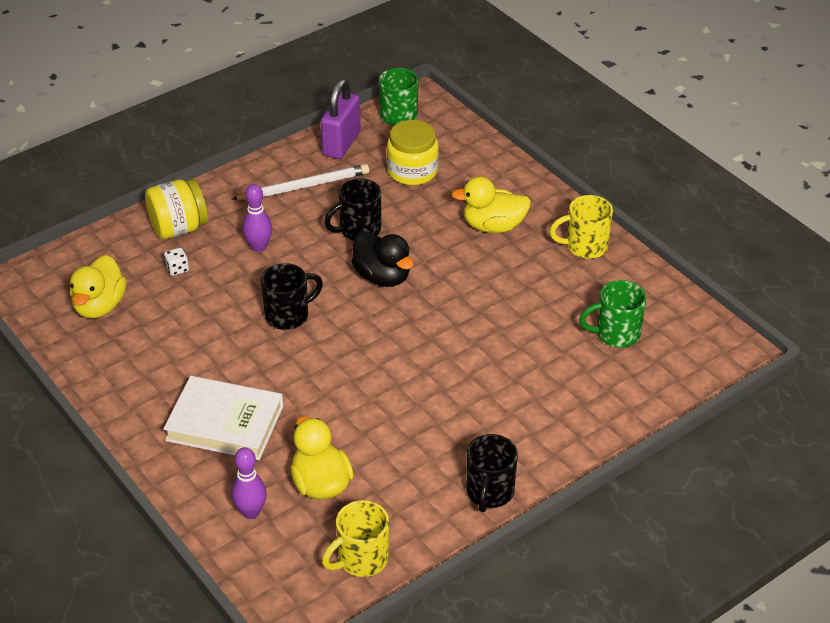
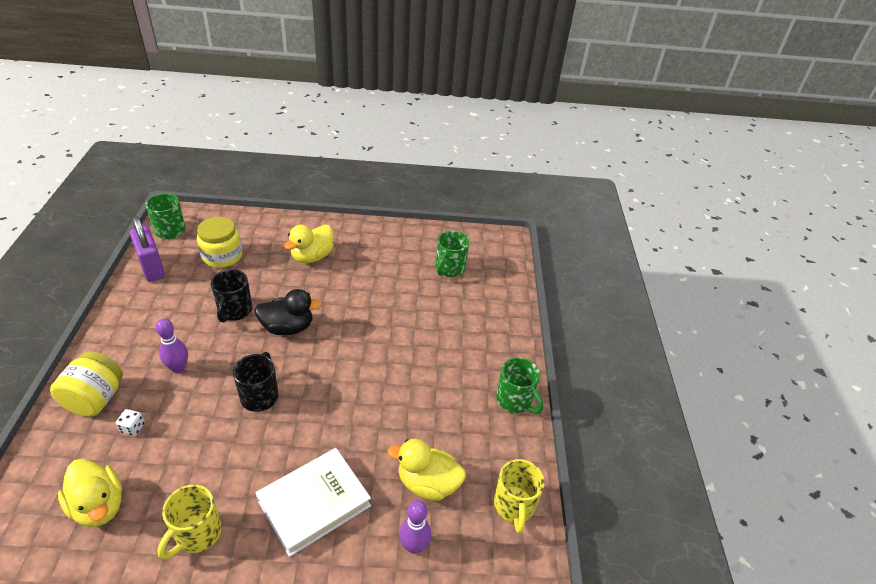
camera: 55 degrees left, 0 degrees up
(303, 186) = (159, 309): white pencil -> none
(489, 493) = (515, 400): black mug -> green mug
(585, 246) = (373, 236): yellow mug -> yellow mug (197, 534)

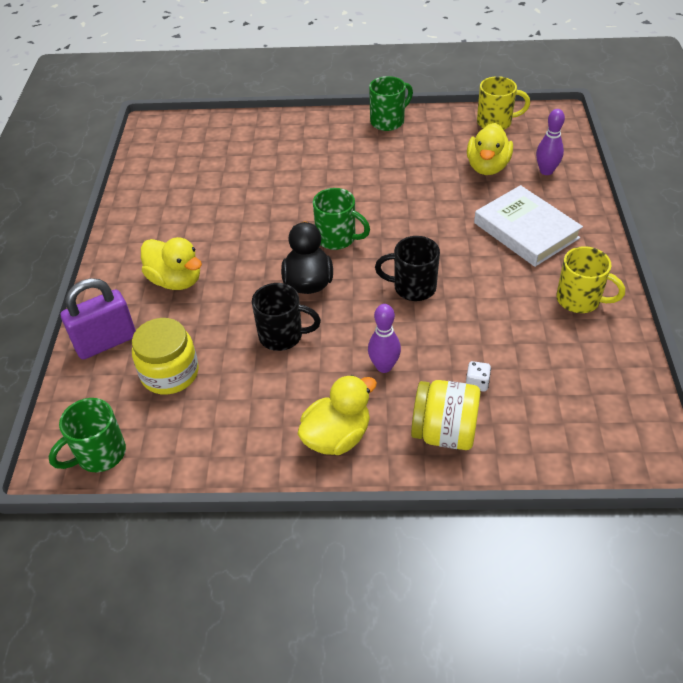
camera: 85 degrees left, 5 degrees up
(99, 505) = (575, 381): yellow duck -> yellow duck (337, 437)
(152, 268) = (194, 449): purple padlock -> purple padlock (106, 342)
(449, 269) = (204, 165): green mug -> green mug (337, 238)

